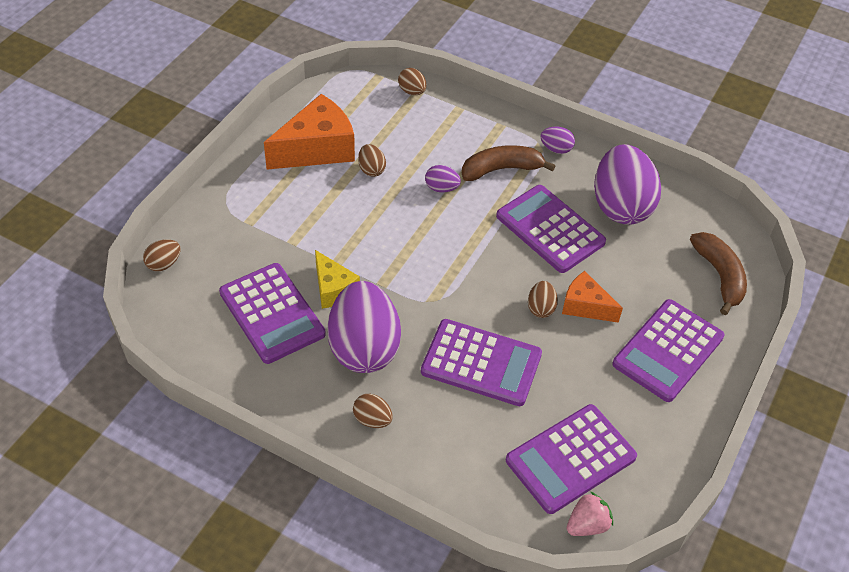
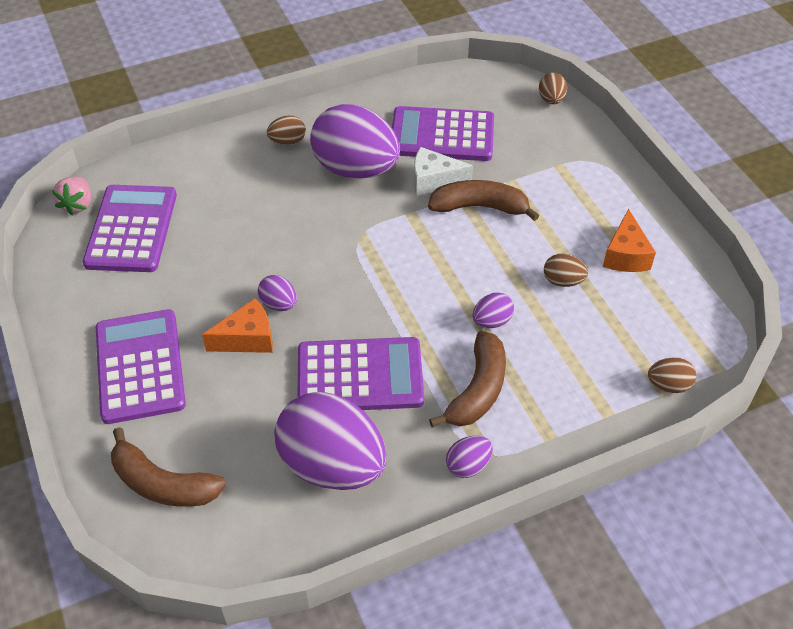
camera: 130 degrees right, 0 degrees up
(317, 149) = (625, 255): orange cheese -> orange cheese, size x0.58
(333, 289) = (434, 181): yellow cheese -> white cheese
(338, 246) = (479, 207): none -> brown banana
(481, 363) = (268, 229): purple calculator -> none
(541, 308) = (279, 304): brown egg -> purple egg

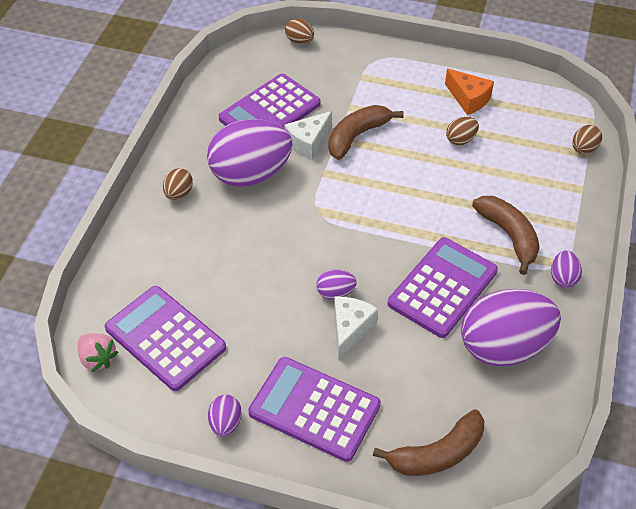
camera: 50 degrees left, 0 degrees up
(247, 339) = (350, 329): orange cheese -> white cheese
(491, 321) = (460, 194): purple egg -> purple egg (225, 423)

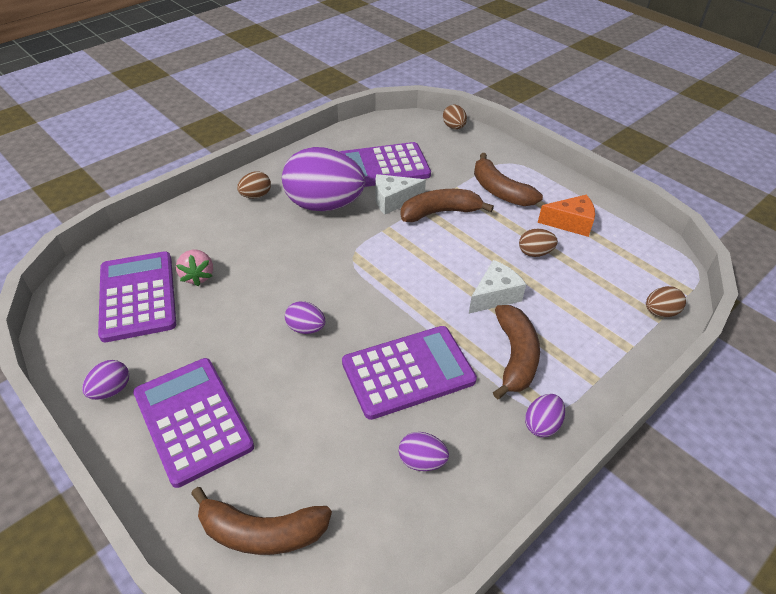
camera: 30 degrees right, 5 degrees down
(98, 359) = (75, 287): pink strawberry -> pink strawberry (198, 276)
(350, 329) = (289, 366): white cheese -> white cheese (494, 296)
(391, 92) = (500, 191): none -> brown banana
(468, 99) = (570, 223): orange cheese -> orange cheese turned 75 degrees counterclockwise
(504, 347) = (422, 461): purple egg -> purple egg, size x0.43

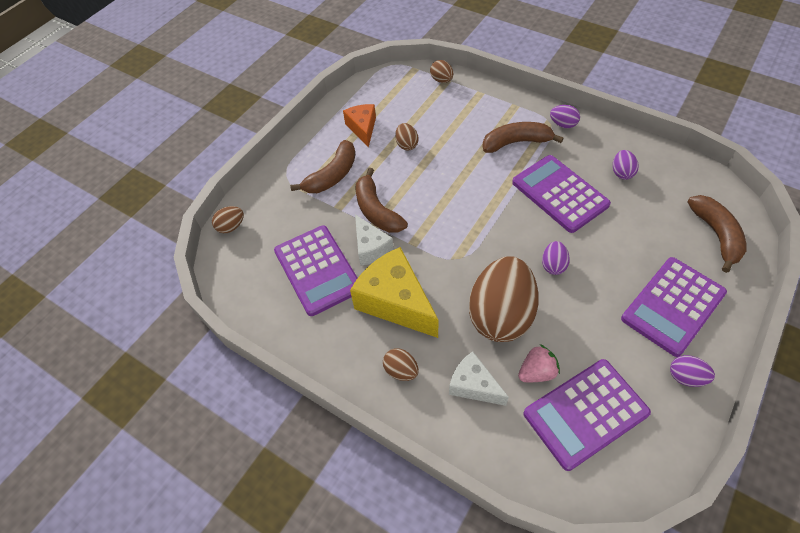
camera: 100 degrees left, 10 degrees up
(270, 269) = (500, 315): none -> brown egg
(324, 205) = (395, 302): purple egg -> yellow cheese
(494, 296) = (464, 160): white cheese -> white cheese (473, 385)

